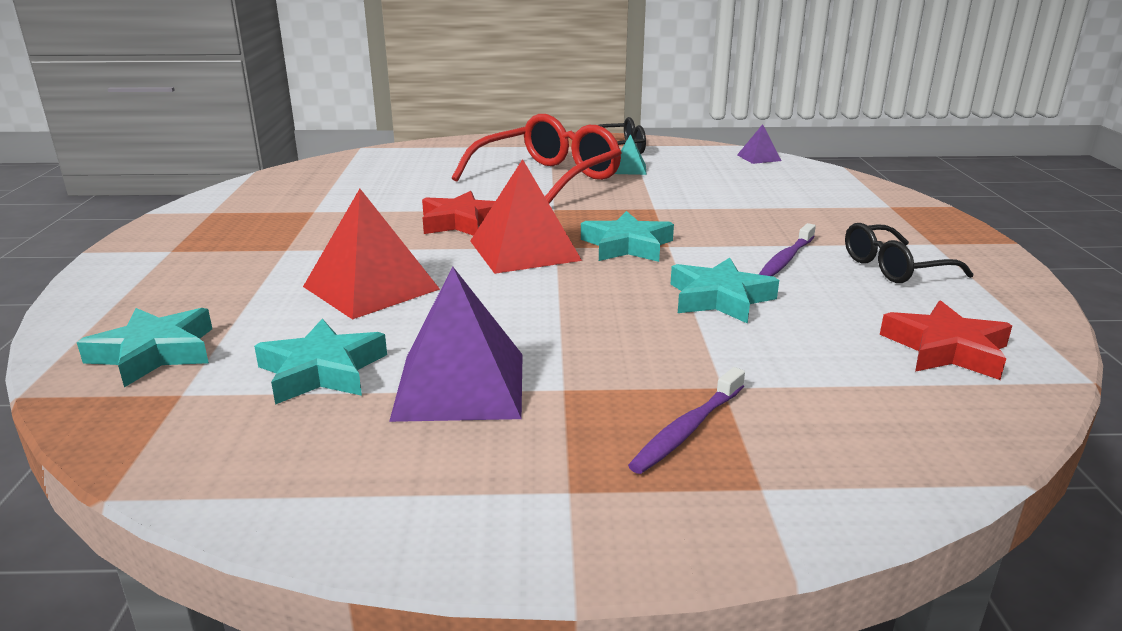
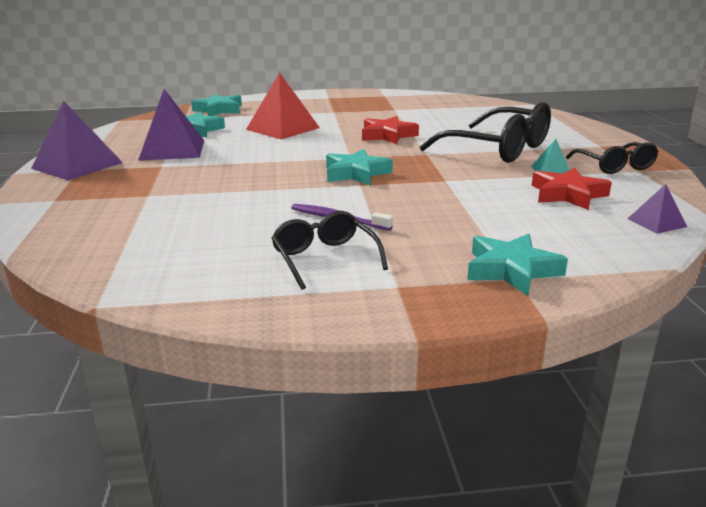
camera: 85 degrees right, 0 degrees up
(524, 250) = (341, 151): red pyramid -> none
(537, 498) = (77, 165): none -> purple pyramid
(547, 179) = (498, 149): red glasses -> black glasses
(687, 429) = (110, 187): purple toothbrush -> none
(719, 298) = (263, 196): turquoise star -> turquoise star (511, 270)
(946, 349) = (167, 258): red star -> red star (567, 194)

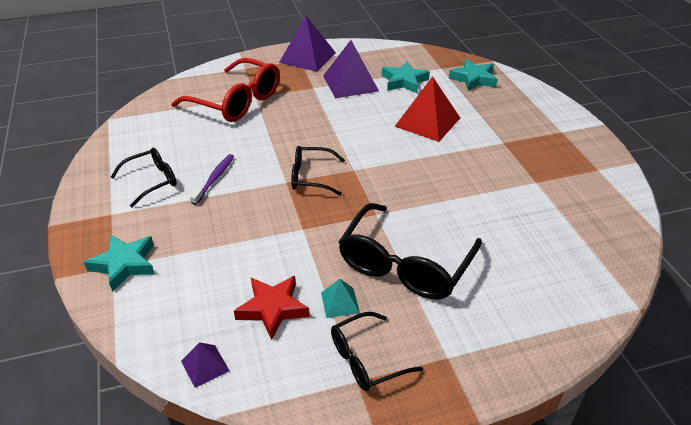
camera: 80 degrees right, 15 degrees up
(150, 206) = (236, 101): none -> red glasses
(356, 173) = (311, 177): turquoise star -> black glasses
(387, 135) = (428, 185): red star -> none

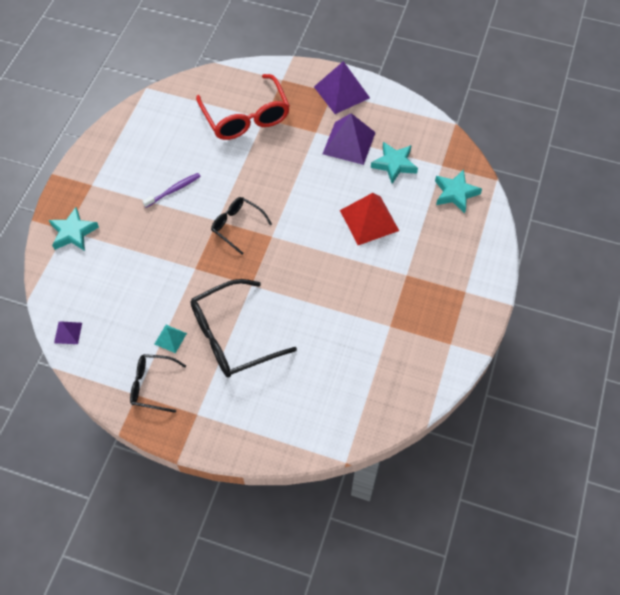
camera: 35 degrees right, 20 degrees up
(151, 181) = (133, 169): black glasses -> none
(273, 309) = (130, 318): red star -> none

